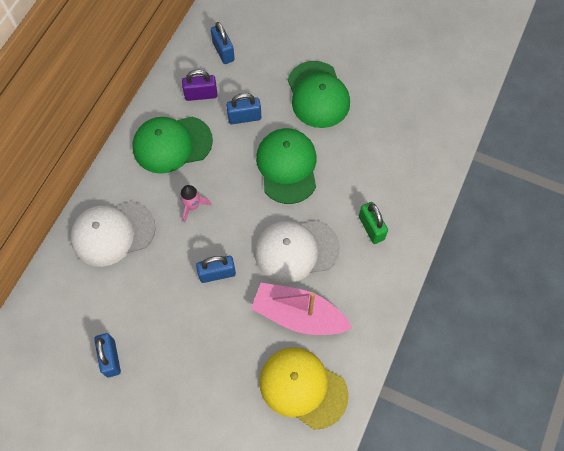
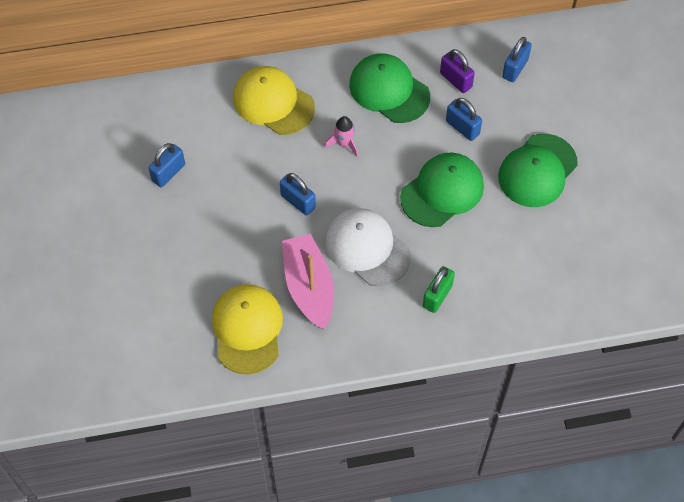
camera: 55 degrees right, 5 degrees down
(112, 233) = (273, 102): white cap -> yellow cap

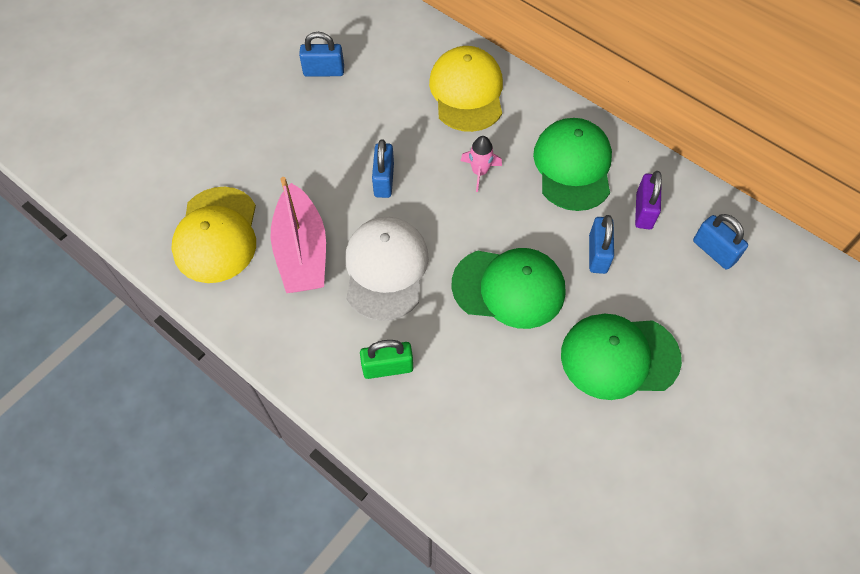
camera: 50 degrees right, 0 degrees up
(247, 329) = (216, 235): yellow cap -> yellow cap turned 135 degrees clockwise
(309, 287) = (302, 251): pink boat -> pink boat turned 135 degrees clockwise
(515, 68) = (714, 251): blue padlock -> blue padlock turned 60 degrees clockwise

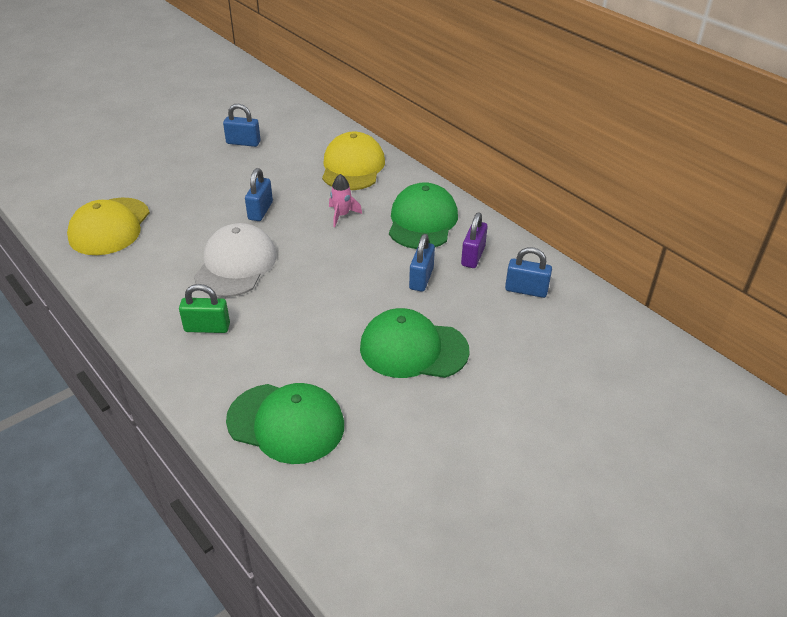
camera: 10 degrees right, 20 degrees down
(302, 251) = (172, 245): pink boat -> none
(509, 288) = (335, 290): green cap -> green cap (286, 423)
(714, 251) = (526, 290): blue padlock -> blue padlock turned 45 degrees counterclockwise

